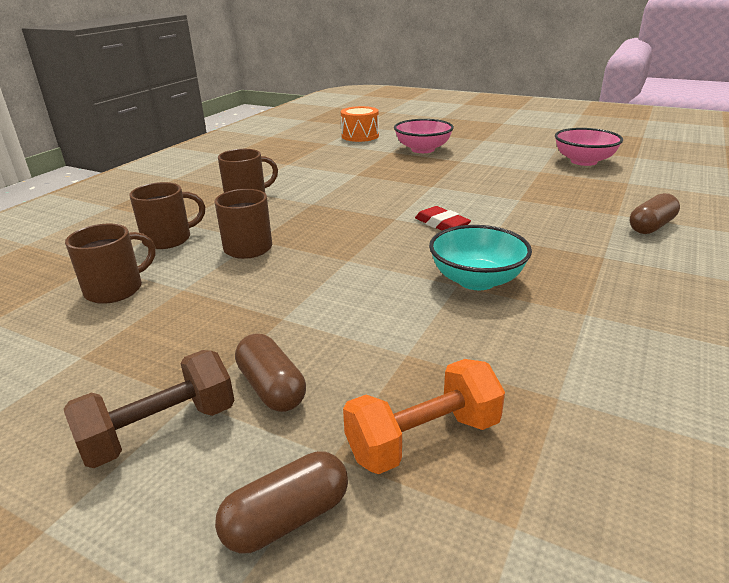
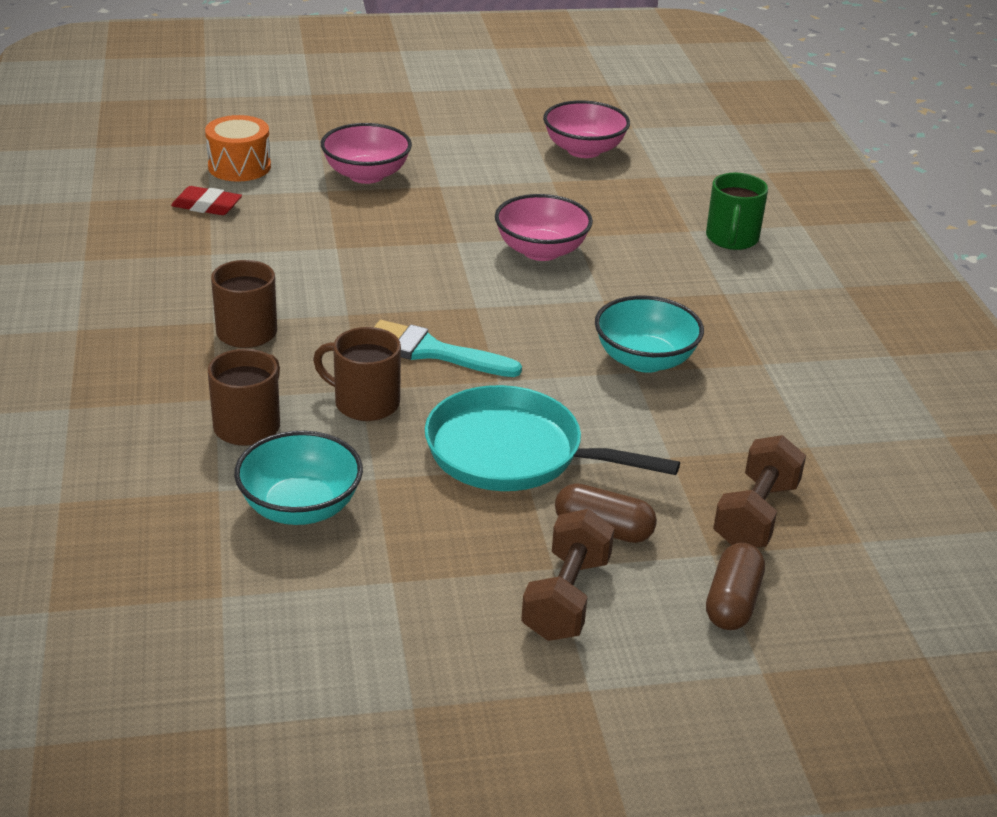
camera: 40 degrees left, 5 degrees up
(116, 289) = (300, 507): brown mug -> turquoise bowl
(290, 306) = (513, 452): none -> turquoise pan
(331, 233) = (432, 352): none -> turquoise brush
(423, 439) = (756, 515): orange dumbbell -> brown dumbbell
(441, 224) = (535, 299): red eraser -> red eraser (207, 206)
(483, 201) = (541, 251): none -> pink bowl
(651, 226) = (732, 239): brown capsule -> green mug

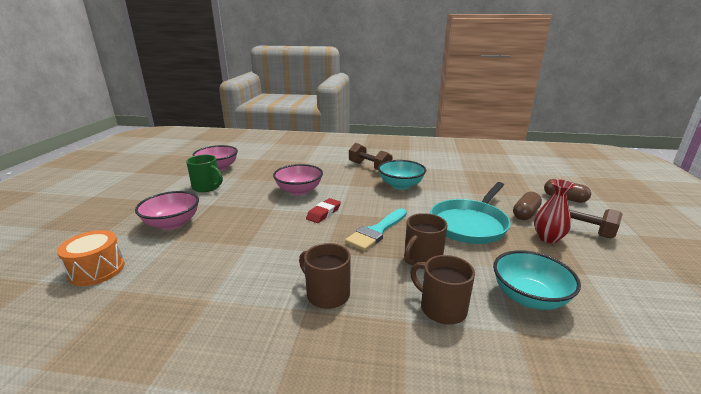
camera: 70 degrees left, 10 degrees down
(207, 206) = (137, 293): red eraser -> red eraser (323, 213)
(506, 550) = (548, 238): none -> red vase
(732, 239) = (318, 156): green mug -> green mug (207, 187)
(756, 515) = (508, 185): brown dumbbell -> brown dumbbell (369, 167)

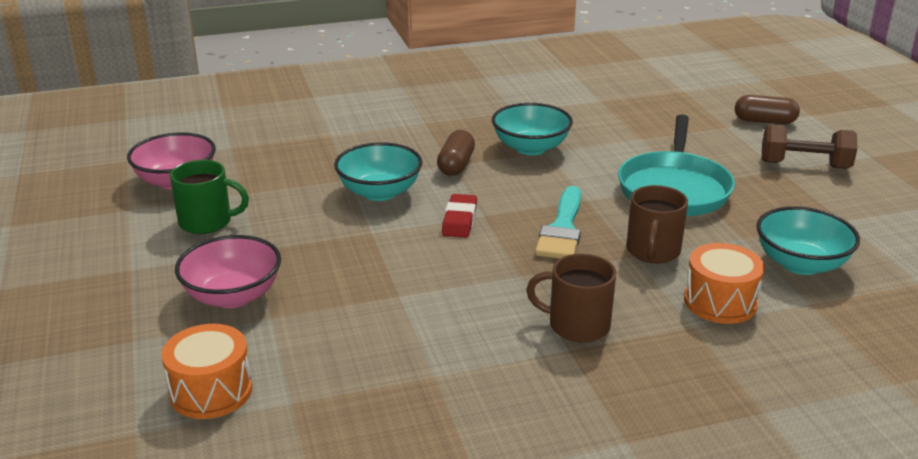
camera: 25 degrees left, 5 degrees up
(299, 191) = (379, 192): pink bowl -> turquoise bowl
(369, 167) = (451, 125): brown dumbbell -> none
(441, 308) = (720, 302): brown mug -> orange drum
(525, 214) = (732, 156): brown capsule -> brown capsule (456, 165)
(548, 238) = (778, 185): red vase -> none

